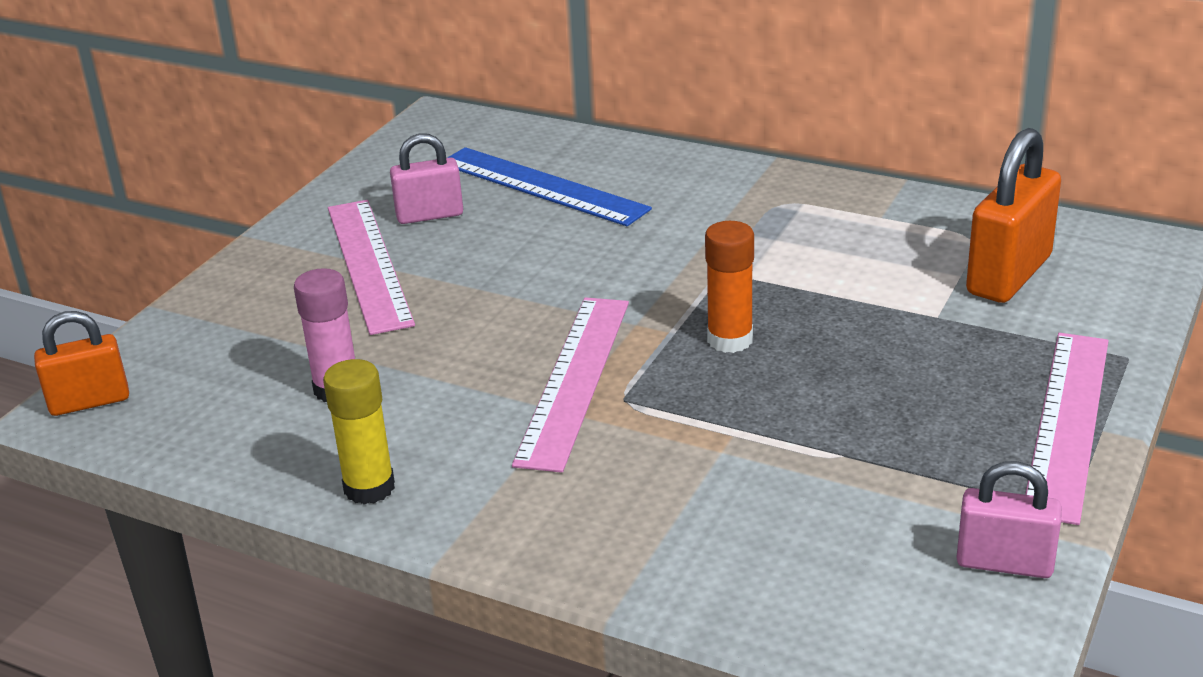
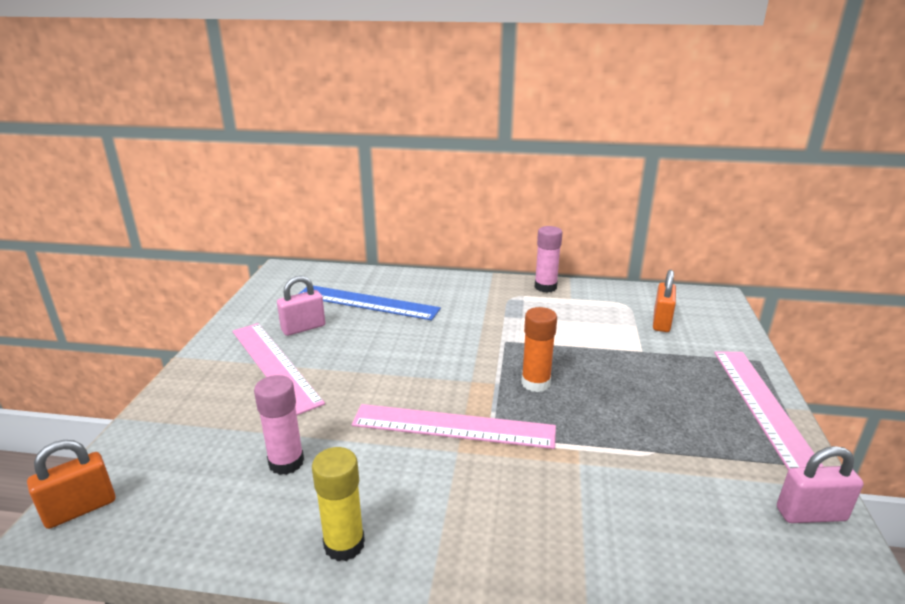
camera: 20 degrees left, 5 degrees down
(574, 379) = (453, 426): pink ruler -> pink ruler turned 75 degrees counterclockwise
(850, 193) = (545, 287): none -> pink glue stick
(1009, 275) = (661, 322): orange padlock -> orange padlock, size x0.63

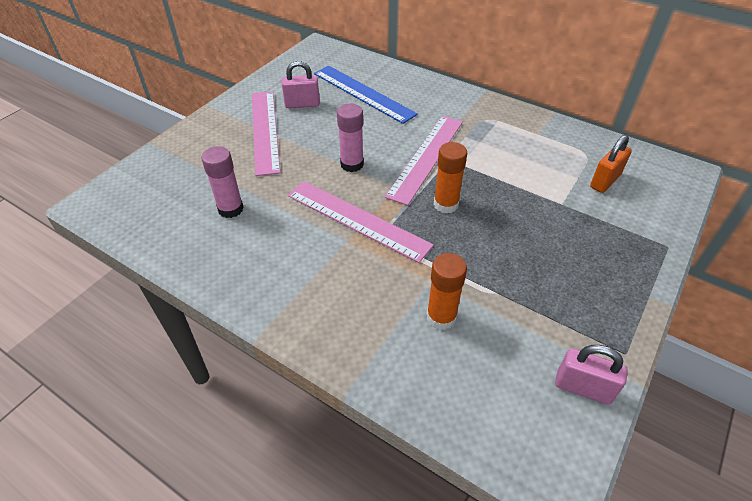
camera: 25 degrees right, 20 degrees up
(80, 509) = (102, 200): orange padlock -> none
(344, 544) = (232, 278): yellow glue stick -> none
(545, 287) = (524, 117): pink glue stick -> pink glue stick (352, 164)
(622, 497) = (441, 317): none -> orange glue stick
(763, 406) = (629, 288): pink ruler -> pink ruler (426, 157)

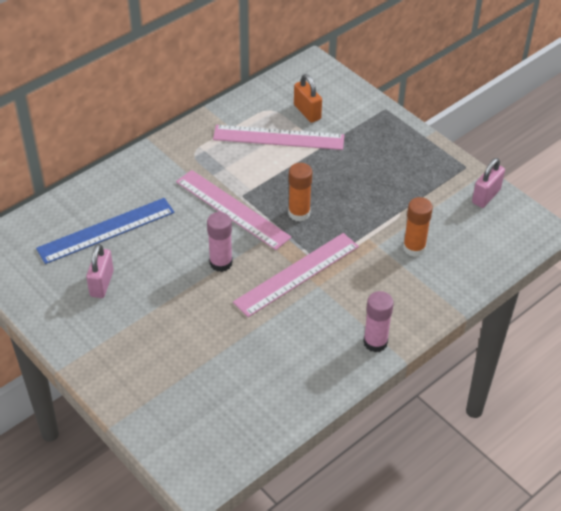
camera: 75 degrees left, 0 degrees up
(230, 209) = (250, 362): pink glue stick -> pink glue stick (375, 342)
(265, 131) = (136, 321): pink ruler -> pink ruler (278, 137)

